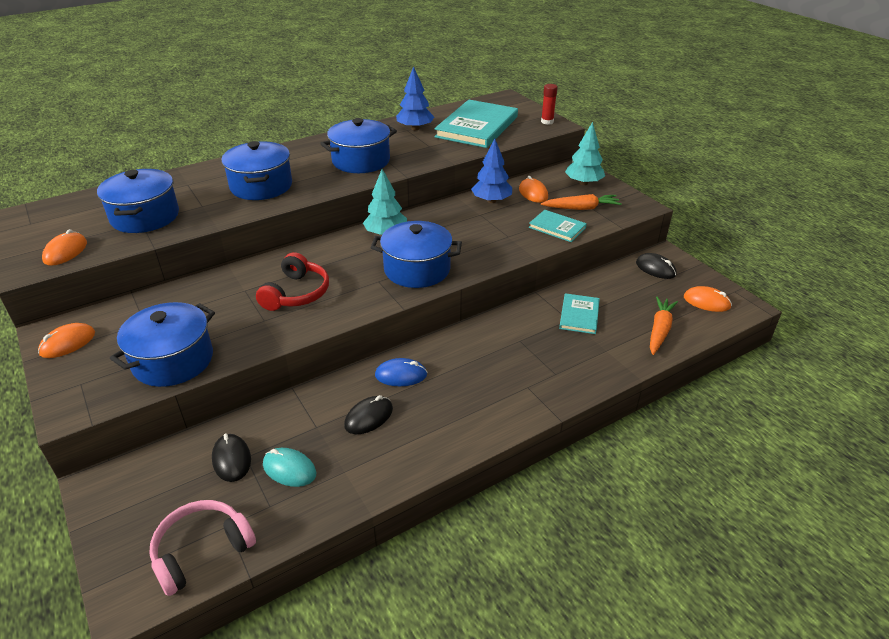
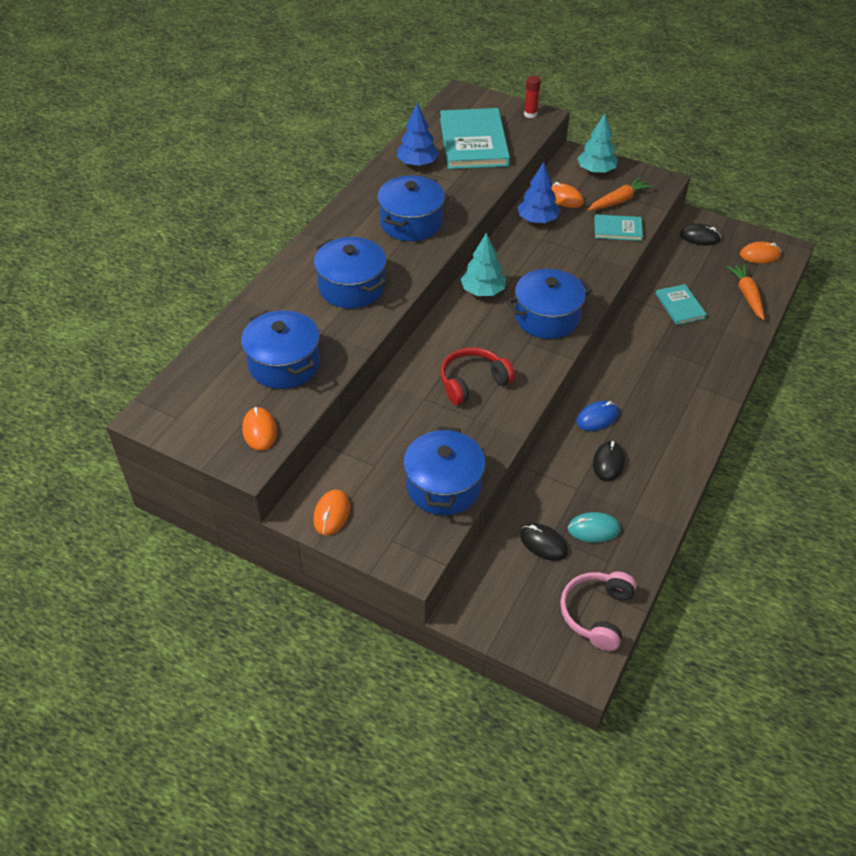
camera: 30 degrees left, 10 degrees up
(296, 293) = (473, 382): red headphones -> red headphones turned 105 degrees counterclockwise

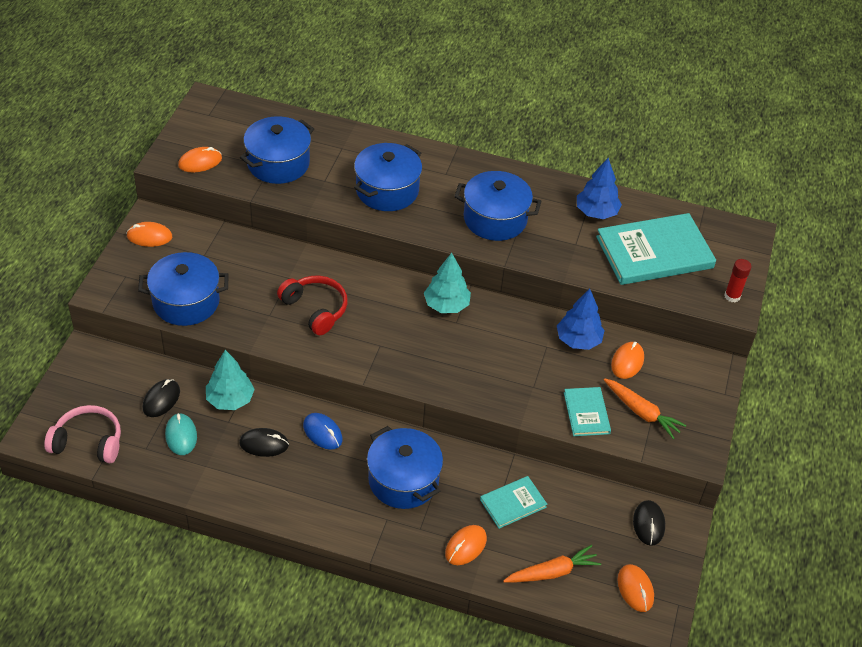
camera: 75 degrees right, 0 degrees up
(547, 317) = (419, 358): blue pot -> blue pot (403, 480)
(596, 171) = (693, 388): turquoise tree -> turquoise tree (230, 399)
(724, 340) = (465, 546): none -> orange mouse

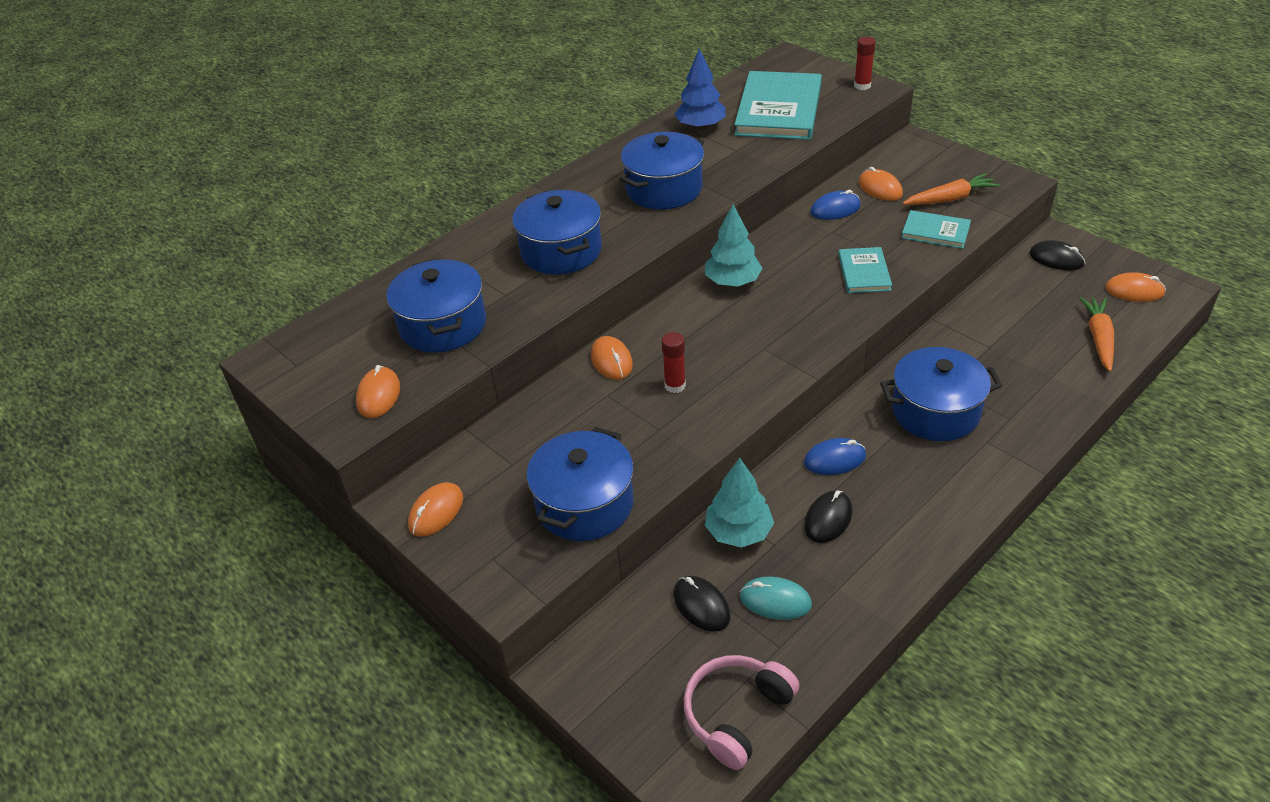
camera: 55 degrees left, 5 degrees down
(315, 309) = (675, 385): red headphones -> red glue stick
(465, 546) = (1046, 390): orange mouse -> orange mouse (611, 360)
(513, 503) = (999, 339): turquoise book -> turquoise book (864, 272)
(578, 340) = (835, 209): blue tree -> blue mouse

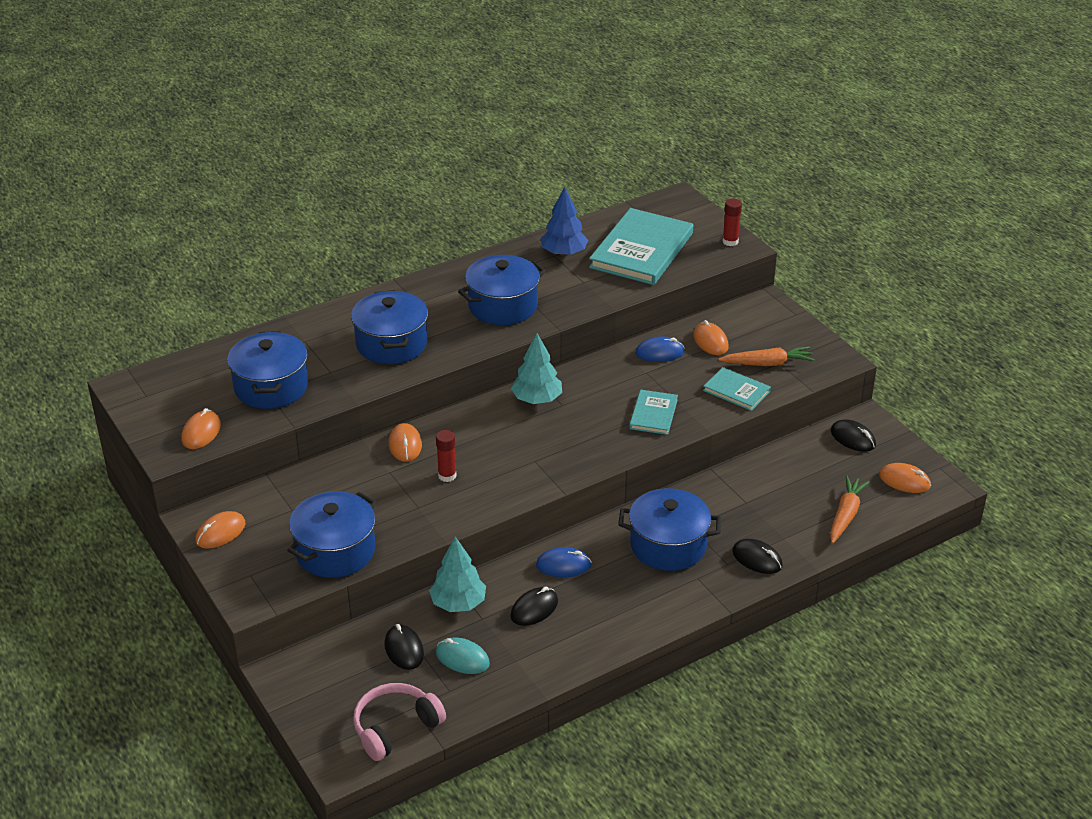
camera: 10 degrees right, 5 degrees down
(1037, 406) = (757, 559): none -> black mouse

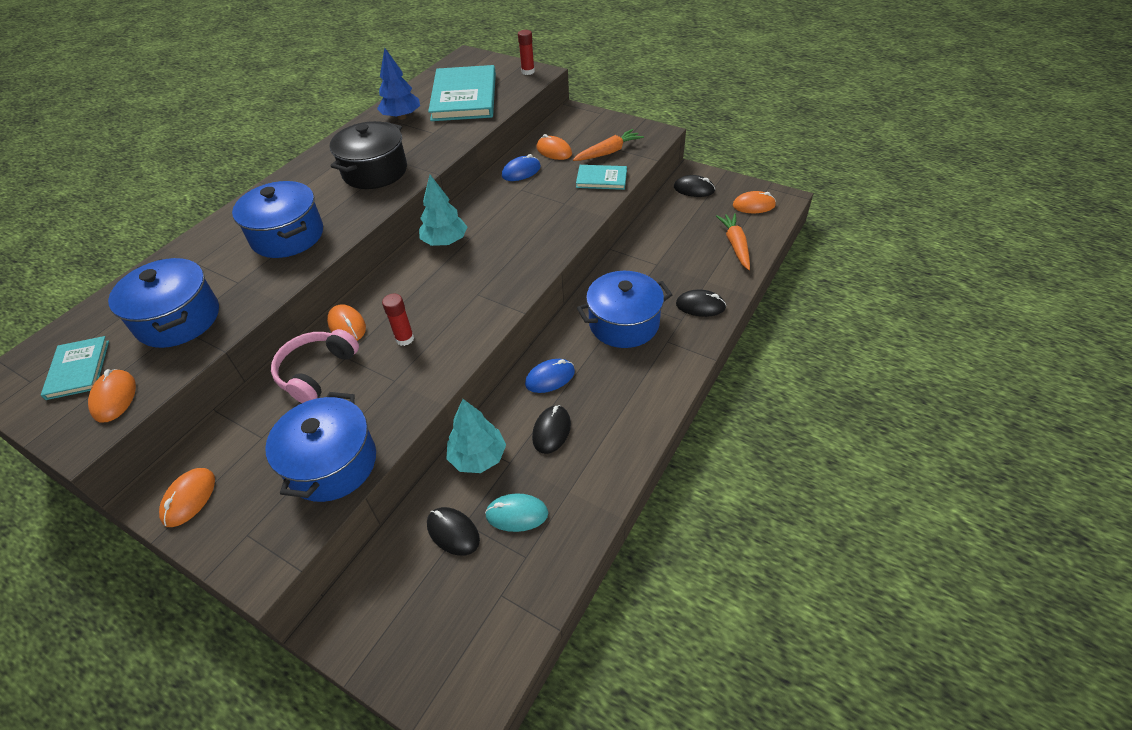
camera: 25 degrees left, 10 degrees up
(395, 727) = (496, 631): pink headphones -> pink headphones (316, 372)
(503, 306) = (375, 171): blue pot -> black pot
(653, 414) = (551, 219): turquoise book -> turquoise book (78, 369)

